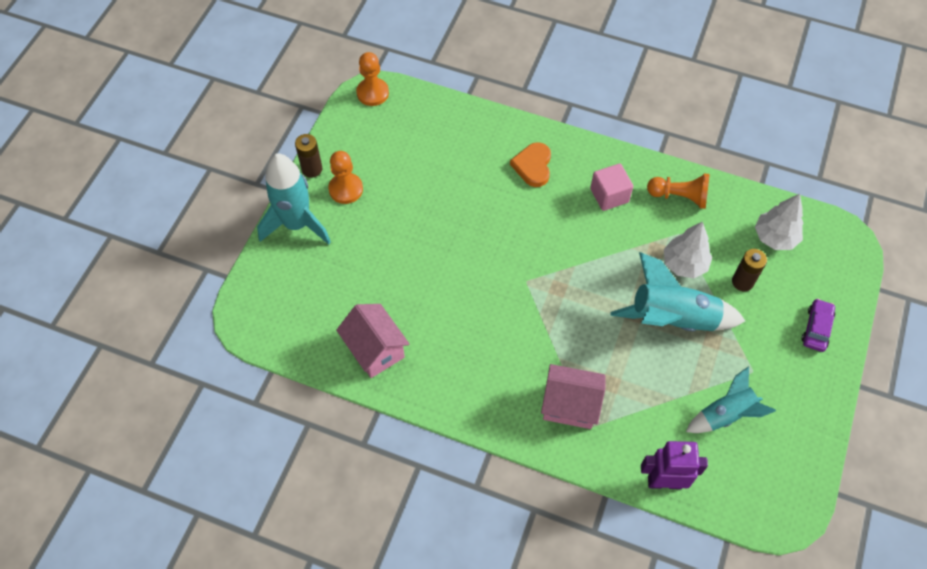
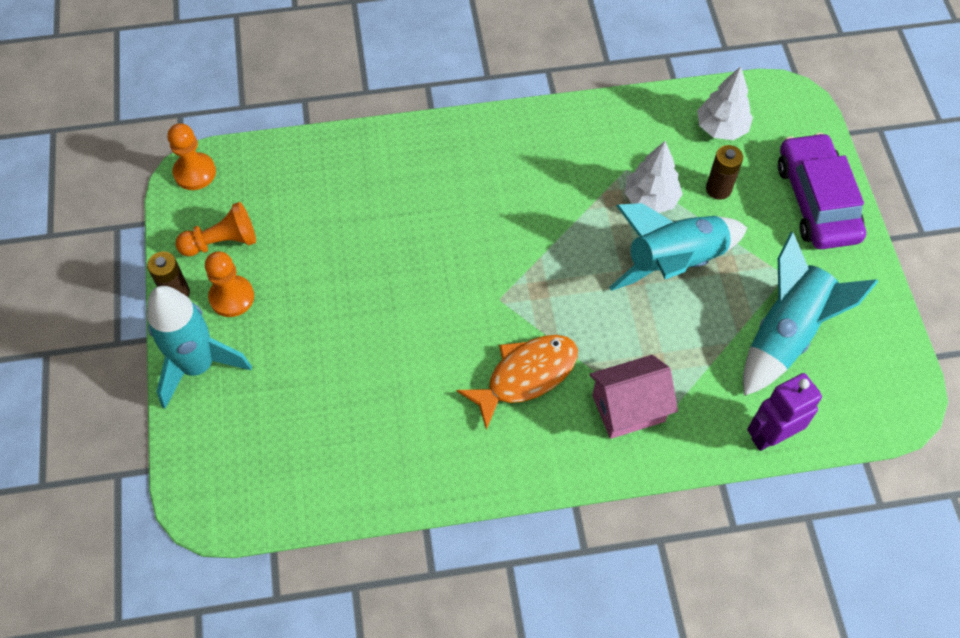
camera: 30 degrees left, 0 degrees up
(375, 350) = (380, 461): pink house -> none
(511, 344) = (526, 376): none -> orange fish
(533, 166) = (429, 171): orange heart -> none
(609, 195) = (530, 164): pink cube -> none
(679, 196) = (602, 131): orange pawn -> orange pawn (222, 242)
(725, 415) = (786, 334): turquoise rocket -> turquoise rocket, size x1.59
(816, 328) = (816, 201): purple car -> purple car, size x2.03

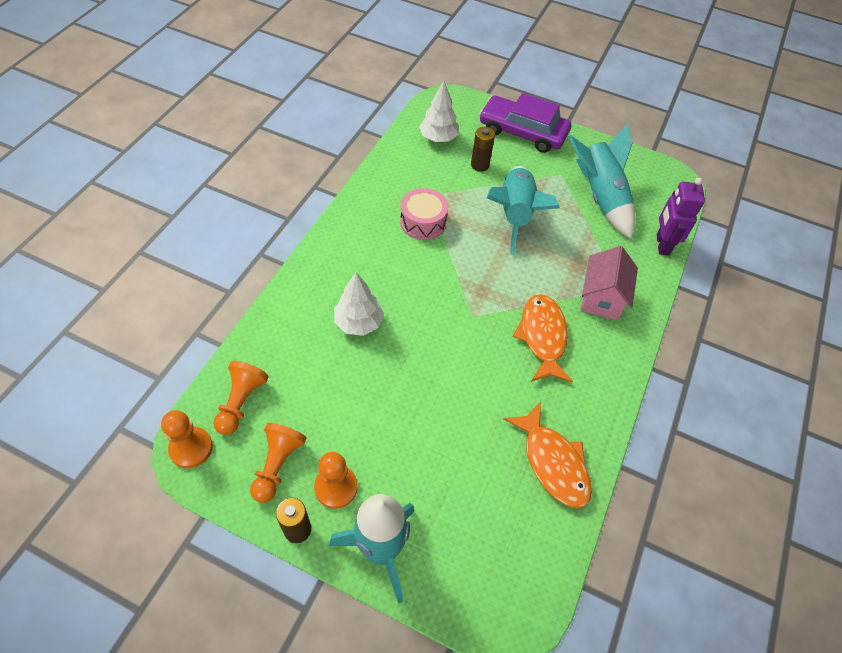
camera: 60 degrees left, 5 degrees down
(260, 177) = (241, 402): none -> orange pawn
(381, 461) = (553, 462): none -> orange fish
(584, 186) = (423, 222): none -> pink drum
(650, 199) = (460, 198): white tree -> white tree (358, 323)

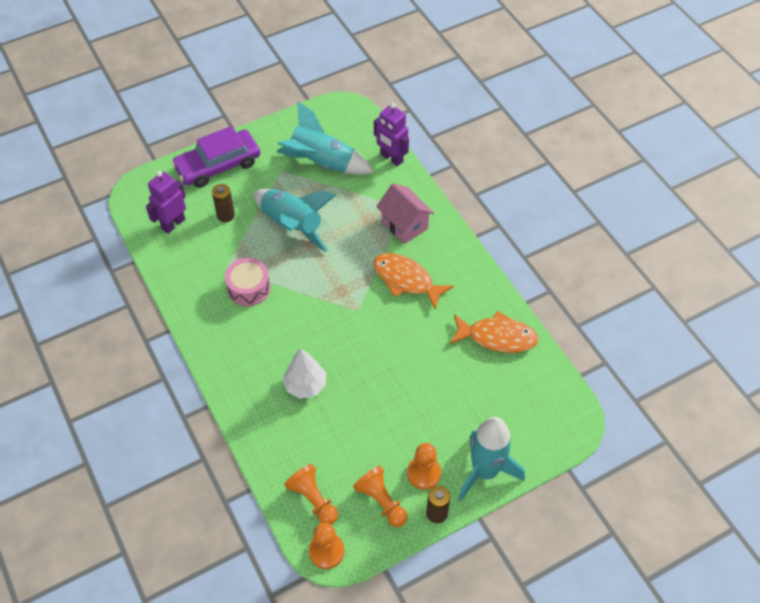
camera: 50 degrees left, 0 degrees up
(438, 138) = (173, 224): white tree -> purple robot

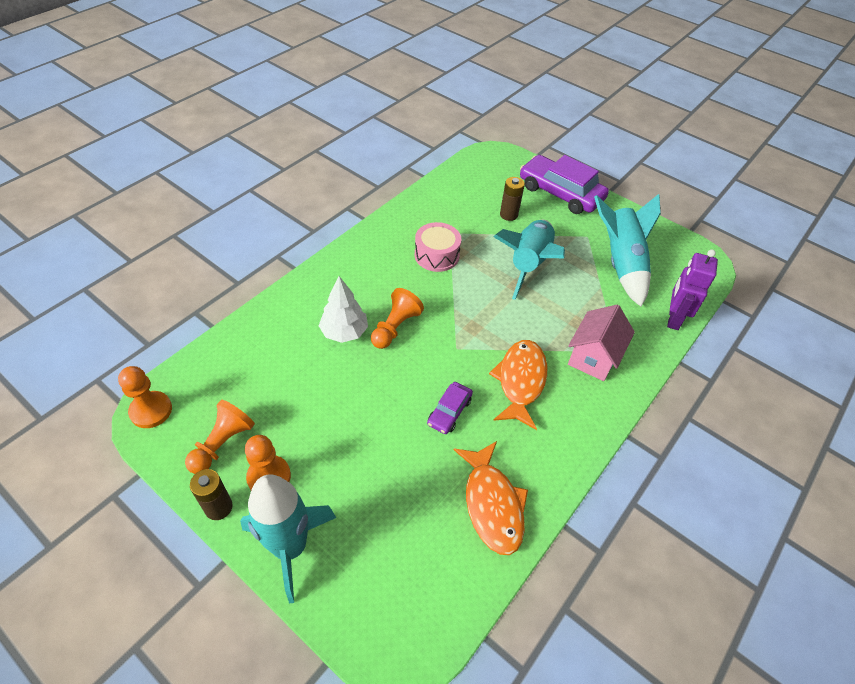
camera: 65 degrees right, 5 degrees down
(173, 224) = (476, 185): purple robot -> none
(313, 499) = (211, 380): orange pawn -> orange pawn (395, 327)
(414, 336) = (449, 411): none -> purple car

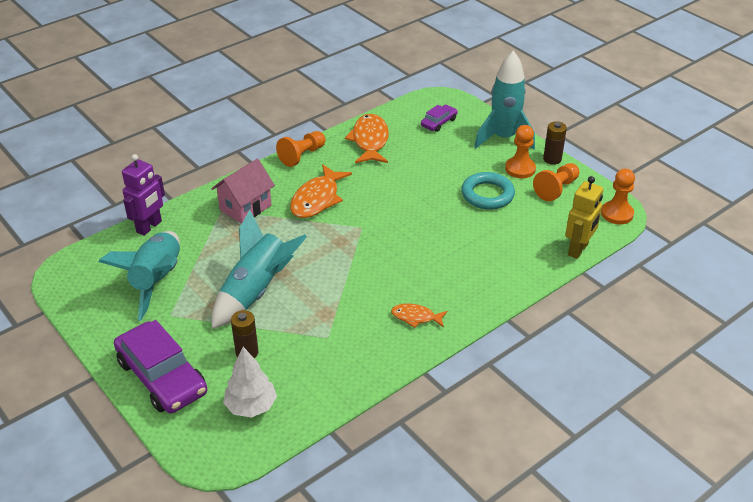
camera: 165 degrees left, 10 degrees down
(213, 350) = (578, 249): none -> yellow robot
(315, 419) = (487, 195): none -> turquoise ring
(344, 332) = (460, 250): white tree -> white tree (251, 406)
(379, 257) = (415, 317): none -> orange fish
(395, 327) = (412, 249): orange pawn -> orange pawn (302, 155)
(436, 255) = (352, 312): pink drum -> none
(449, 411) = (382, 187): purple car -> purple car (439, 122)

